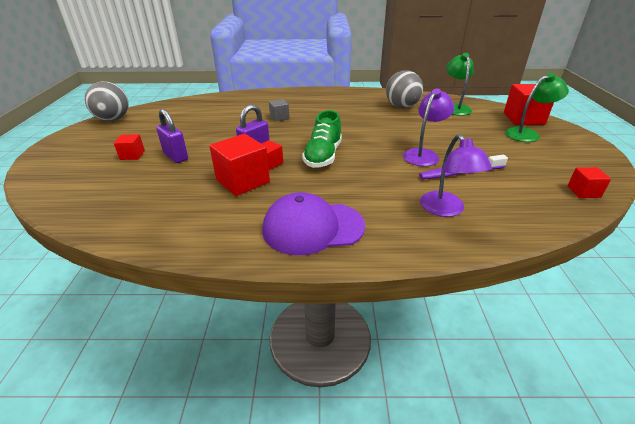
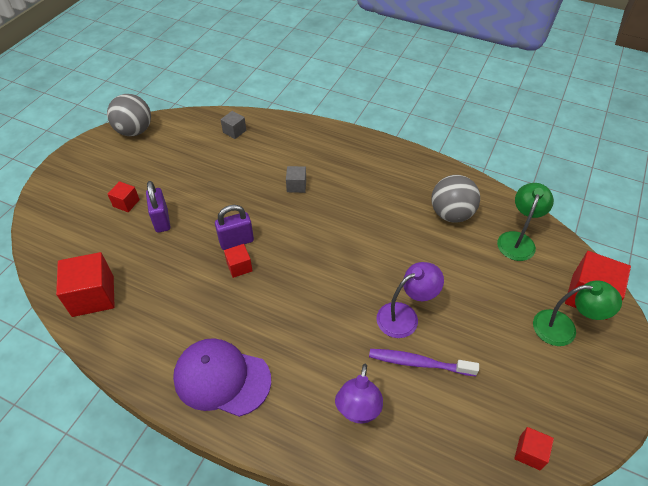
camera: 25 degrees right, 15 degrees up
(205, 104) = (234, 131): none -> grey cube
(242, 181) = (200, 285): red cube -> red cube (93, 296)
(323, 156) = (297, 275): green shoe -> none

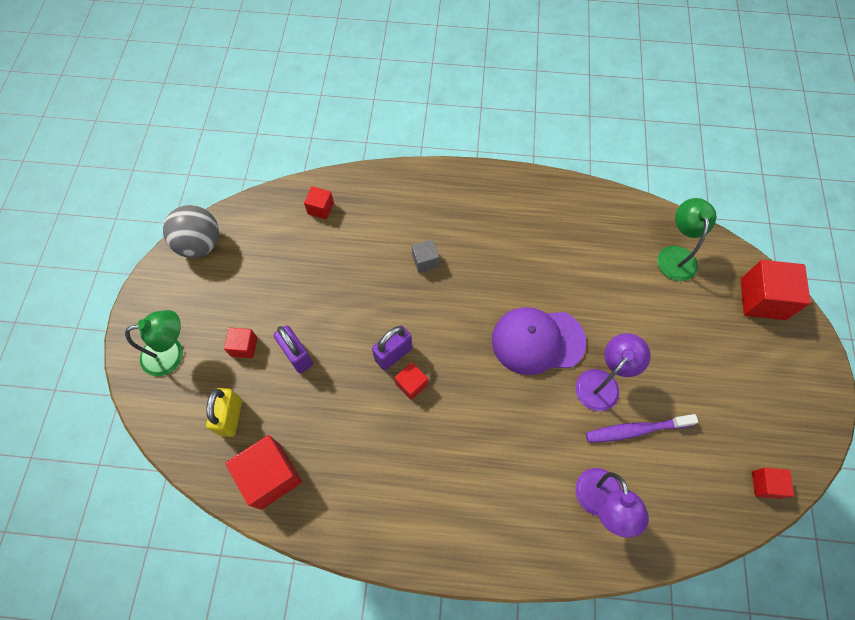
camera: 20 degrees left, 15 degrees up
(88, 246) = (230, 417): none -> yellow padlock
(222, 378) = (455, 519): purple cap -> purple cap (537, 341)
(234, 131) = (320, 208): grey cube -> red cube
(451, 214) = (600, 245): grey ball -> none
(563, 328) = (751, 343): green lamp -> green lamp (172, 353)

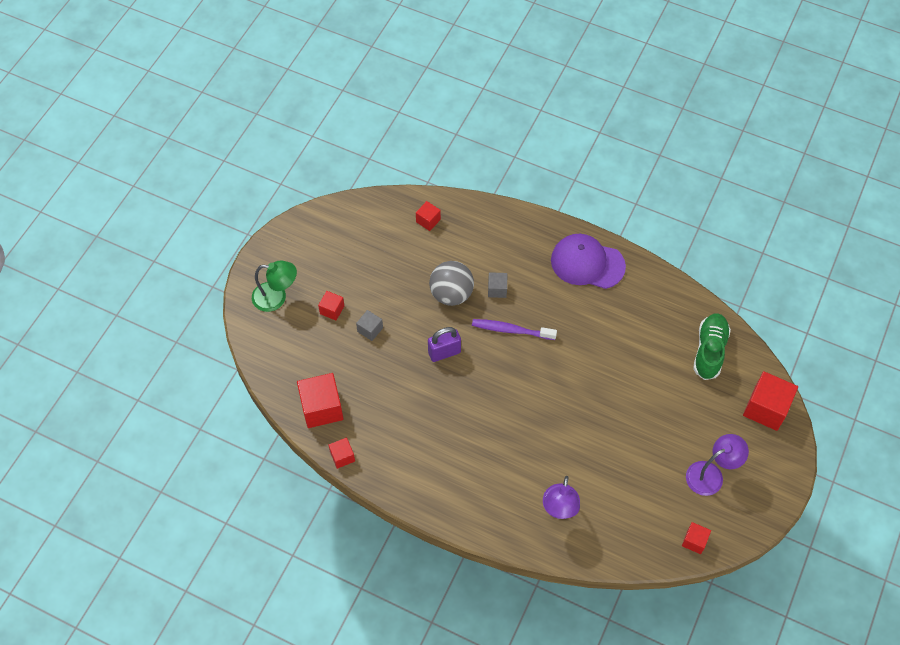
camera: 20 degrees right, 5 degrees down
(200, 244) = (323, 220): grey ball -> grey ball (451, 294)
(230, 417) = (306, 357): yellow padlock -> none
(297, 356) = (370, 330): purple padlock -> grey cube
(411, 384) = (450, 379): red cube -> red cube (342, 456)
(537, 341) = (562, 380): purple cap -> purple cap (587, 263)
(602, 382) = (600, 427): purple lamp -> purple lamp (711, 474)
(635, 430) = (610, 469): purple toothbrush -> purple toothbrush (511, 330)
(676, 255) = (709, 351): green lamp -> green shoe

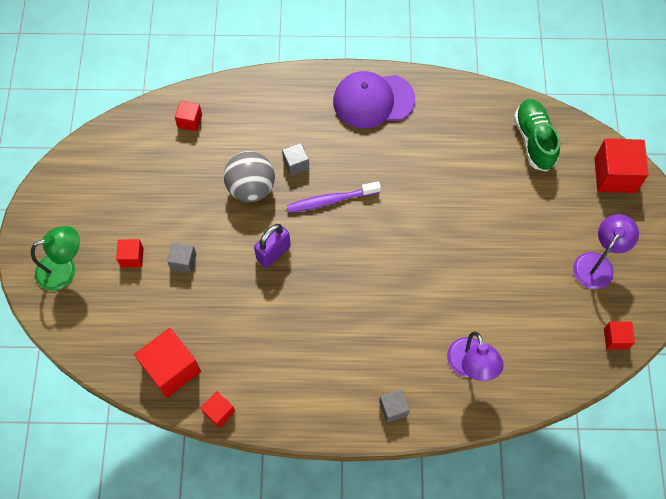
camera: 25 degrees left, 5 degrees up
(480, 514) = (393, 408): none -> grey cube

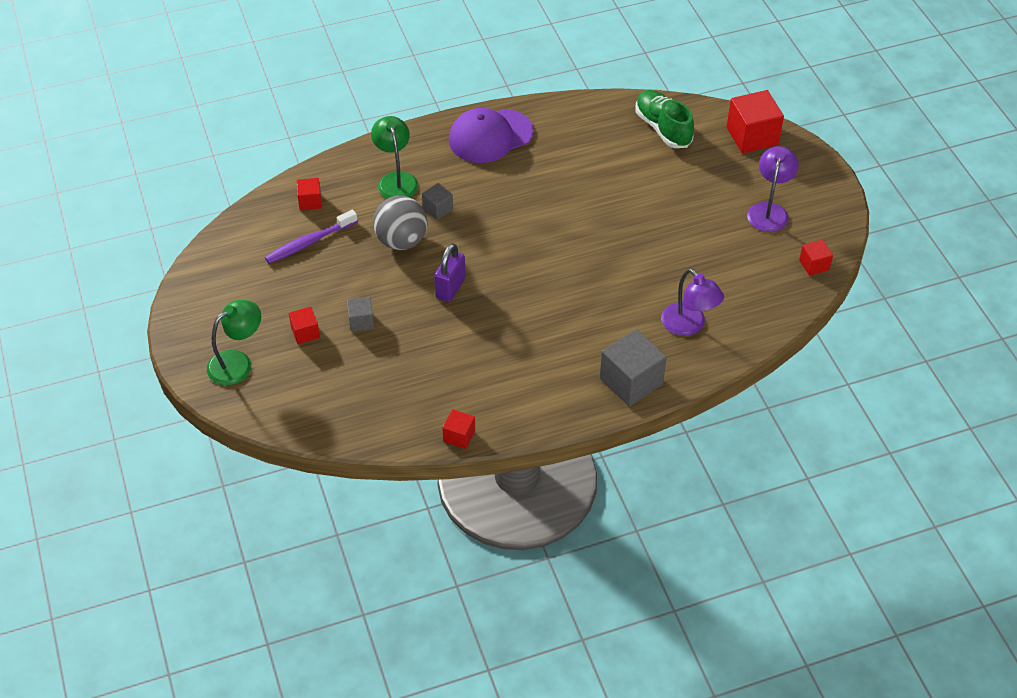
camera: 20 degrees left, 15 degrees down
(171, 369) = (392, 414): red cube -> none
(272, 121) = (396, 180): none -> green lamp
(331, 200) = (487, 229): purple toothbrush -> purple toothbrush (309, 242)
(393, 408) = (631, 381): grey cube -> grey cube, size x1.89

